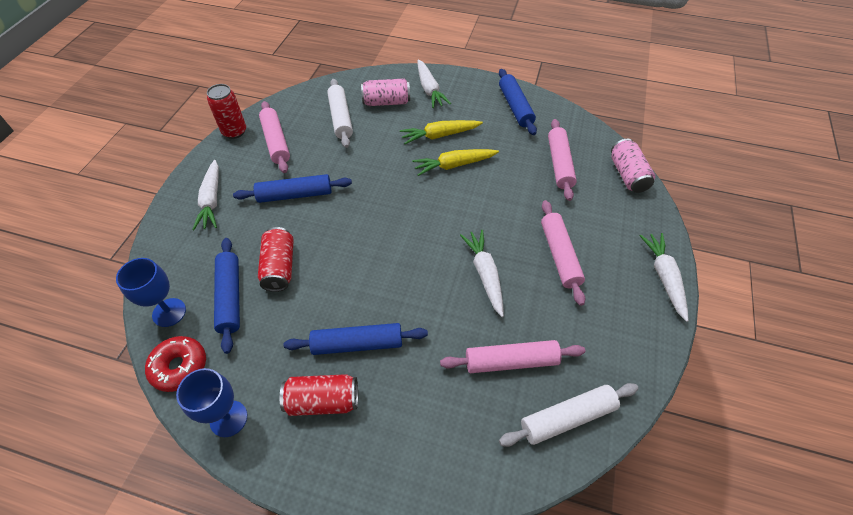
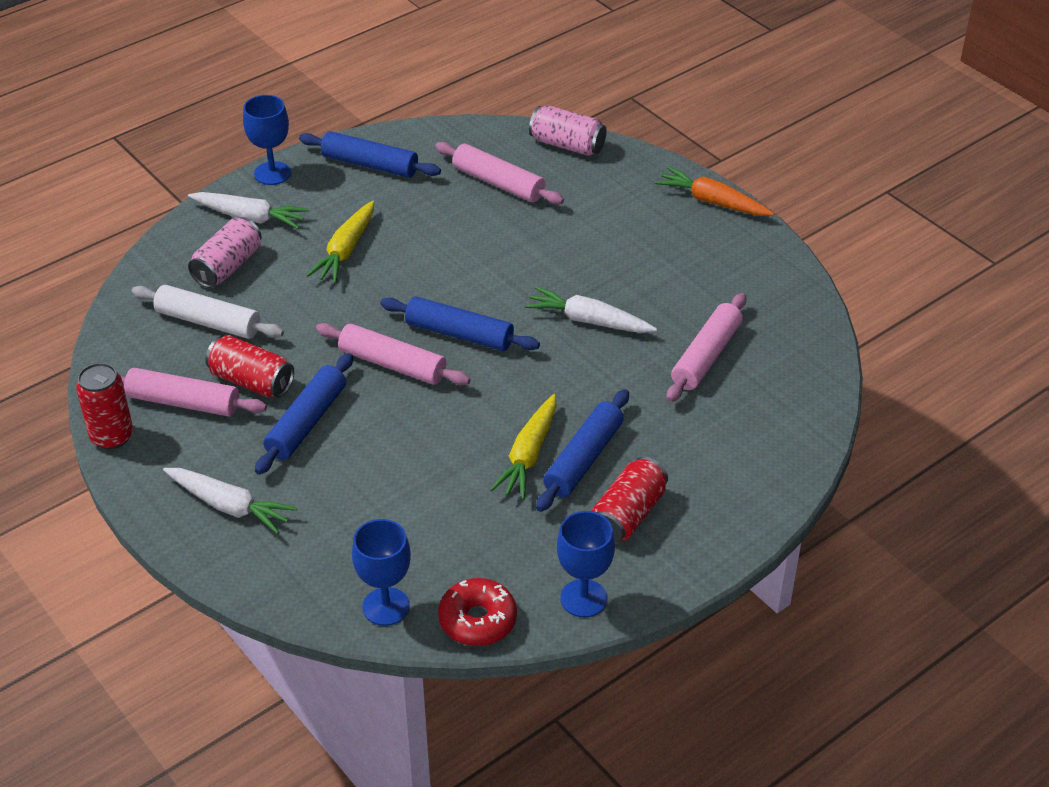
camera: 55 degrees left, 10 degrees down
(230, 297) = (416, 542): blue rolling pin -> blue rolling pin (459, 334)
(279, 267) = (413, 481): red can -> red can (251, 381)
(454, 165) = (409, 264): yellow carrot -> yellow carrot (528, 455)
(469, 78) = (272, 173): none -> blue goblet
(559, 255) = (619, 254): pink rolling pin -> pink rolling pin (392, 364)
(567, 417) = (793, 351): white rolling pin -> none
(664, 277) = (712, 201): white carrot -> orange carrot

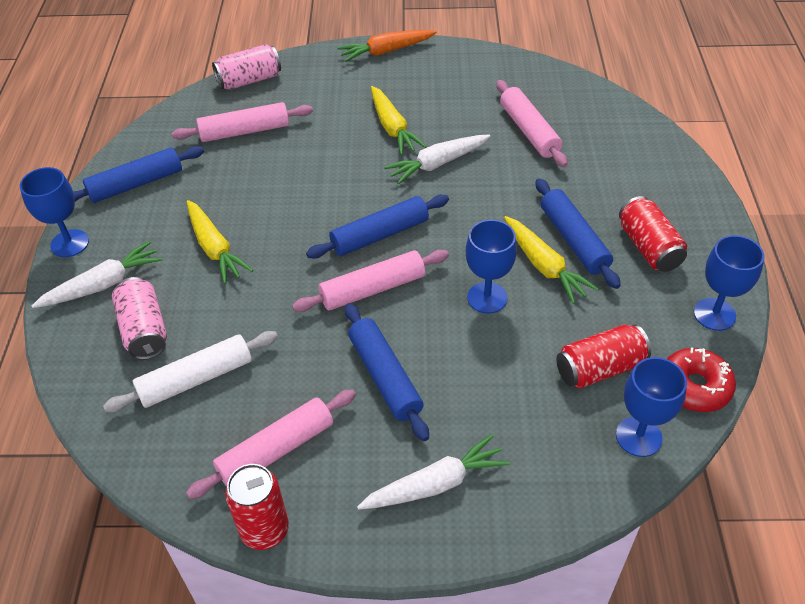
camera: 50 degrees left, 5 degrees up
(251, 381) = (300, 388): red can -> red can (599, 368)
(452, 438) = (487, 298): none -> blue goblet
(606, 266) = (392, 128): none -> yellow carrot

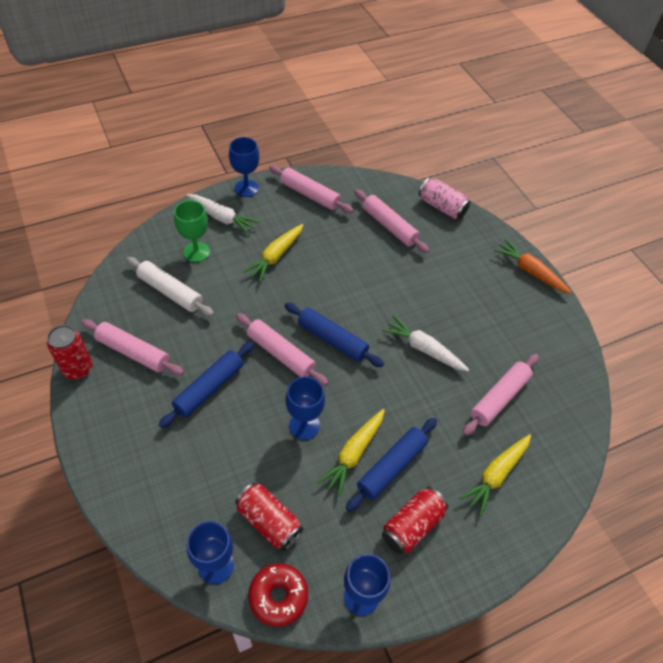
camera: 60 degrees right, 5 degrees up
(136, 184) = (310, 195): blue rolling pin -> pink rolling pin
(144, 330) = (196, 252): pink can -> green goblet
(392, 128) = (445, 307): yellow carrot -> yellow carrot (495, 475)
(436, 484) = (135, 447): white carrot -> none

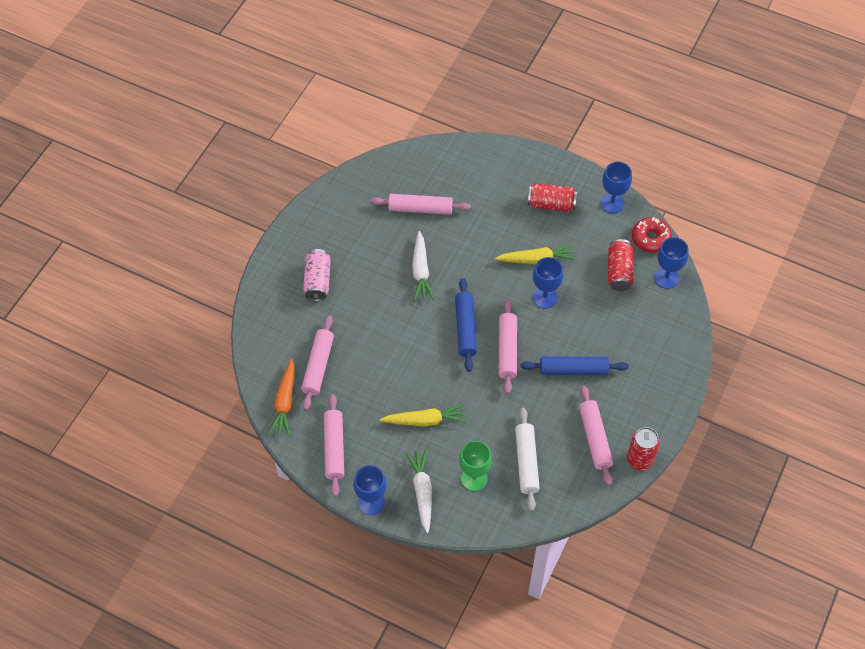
camera: 125 degrees left, 5 degrees up
(392, 467) = (525, 235): blue rolling pin -> none
(442, 207) = (260, 344): pink can -> pink can (317, 281)
(495, 475) = (479, 182): yellow carrot -> none
(530, 271) = (282, 248): orange carrot -> orange carrot (285, 402)

